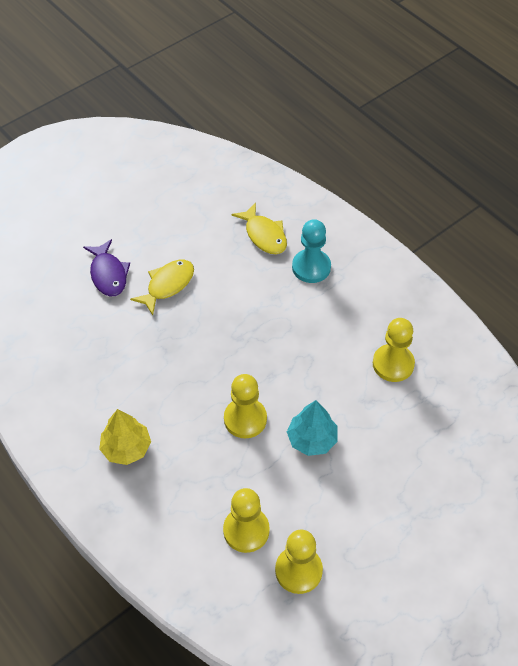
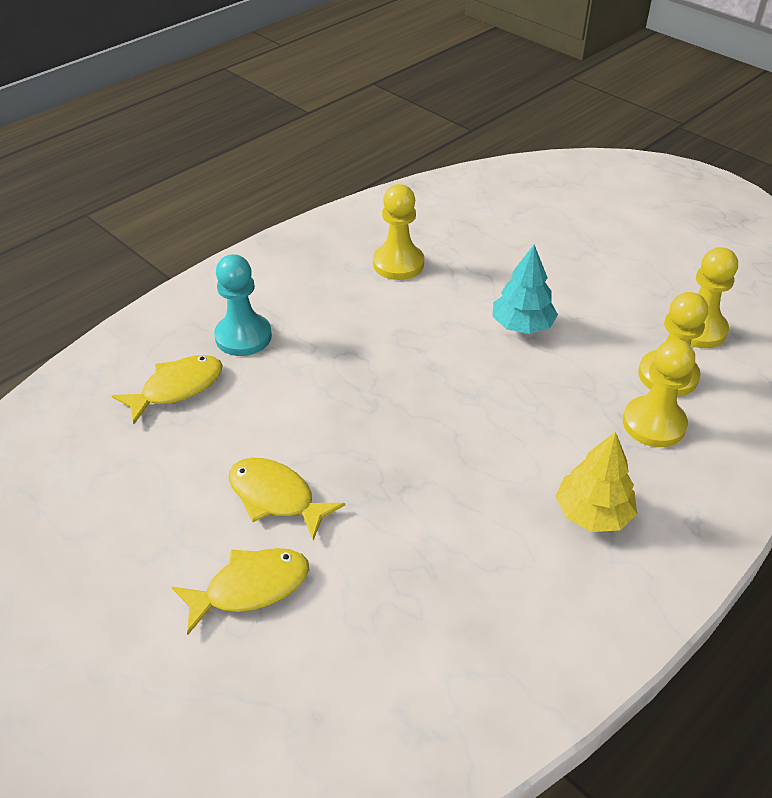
camera: 95 degrees left, 10 degrees down
(108, 274) = (250, 588): purple fish -> yellow fish
(245, 419) = (508, 387): yellow pawn -> yellow pawn (653, 424)

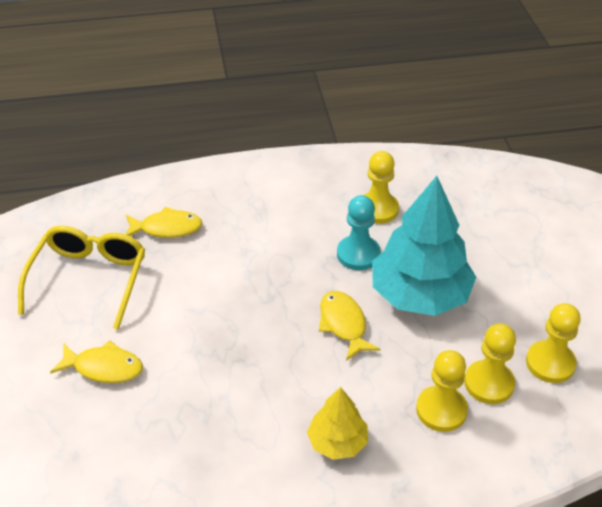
camera: 35 degrees right, 0 degrees up
(129, 494) = (89, 279): none -> yellow glasses
(243, 337) = (233, 213): turquoise pawn -> turquoise pawn (358, 254)
(276, 497) = (162, 324): yellow fish -> yellow fish (344, 324)
(522, 325) = (420, 295): turquoise tree -> turquoise tree, size x1.94

